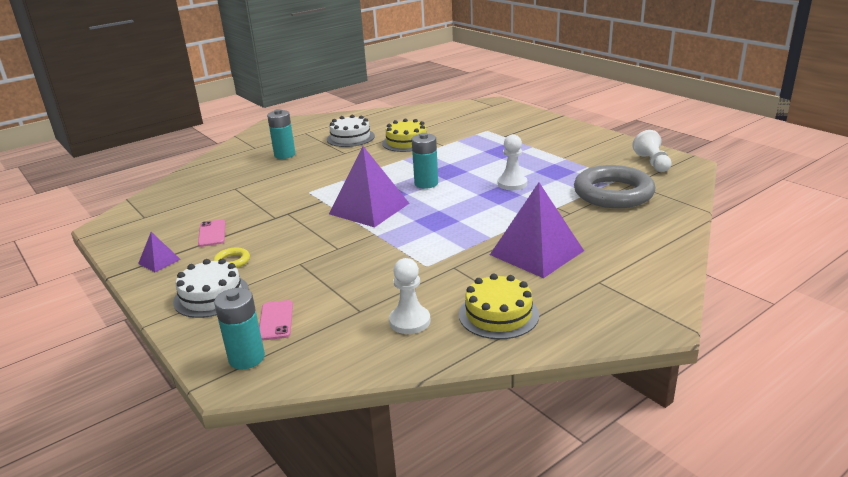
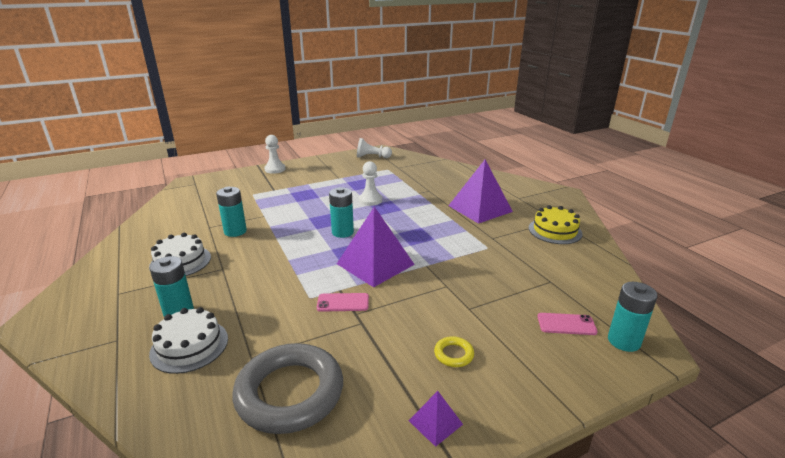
camera: 80 degrees left, 0 degrees up
(211, 296) = (523, 368): white cake -> white cake (189, 346)
(212, 233) = (378, 374): pink phone -> pink phone (343, 303)
(406, 142) = (235, 231): yellow cake -> turquoise battery
(409, 321) = (564, 262): white pawn -> white pawn (275, 169)
(613, 193) = (408, 174): grey ring -> grey ring (290, 393)

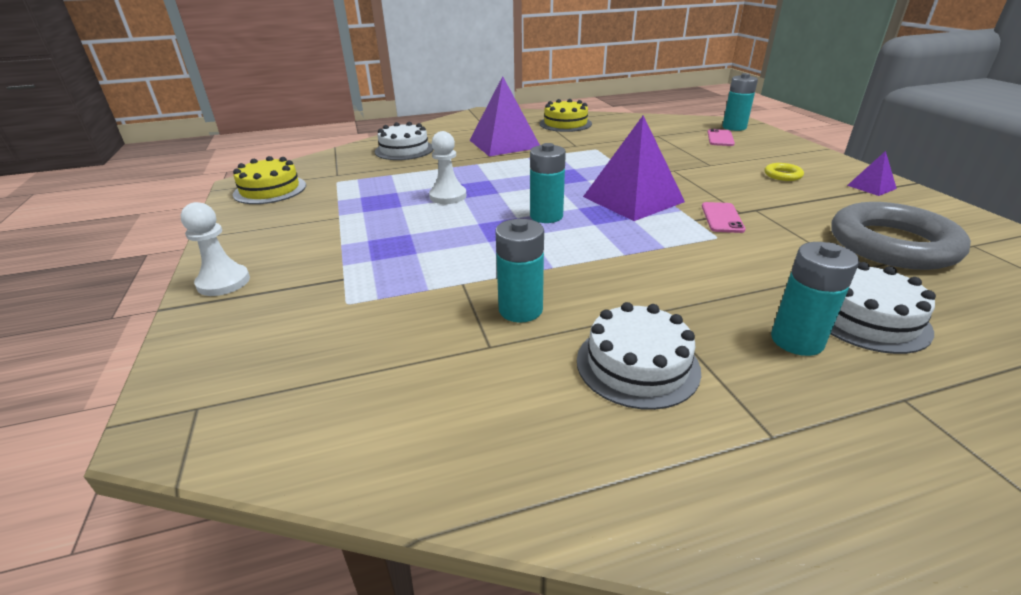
camera: 80 degrees left, 5 degrees up
(372, 157) = (270, 190): white pawn -> yellow cake
(449, 177) = (404, 150): none -> white cake

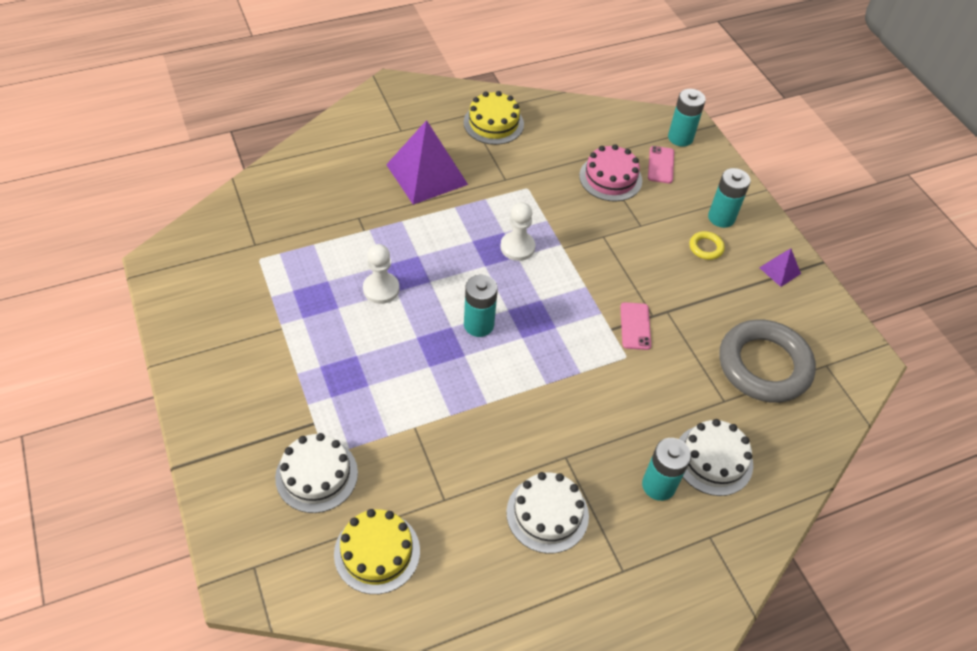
camera: 10 degrees left, 20 degrees up
(223, 282) = (212, 431): white pawn -> white pawn (517, 247)
(270, 190) = (193, 277): yellow cake -> yellow cake (377, 552)
(404, 150) = (316, 188): white cake -> white cake (316, 475)
(520, 310) = (464, 458): turquoise battery -> turquoise battery (721, 217)
(633, 199) = (559, 294): purple pyramid -> none
(674, 144) = (610, 178): none -> pink cake

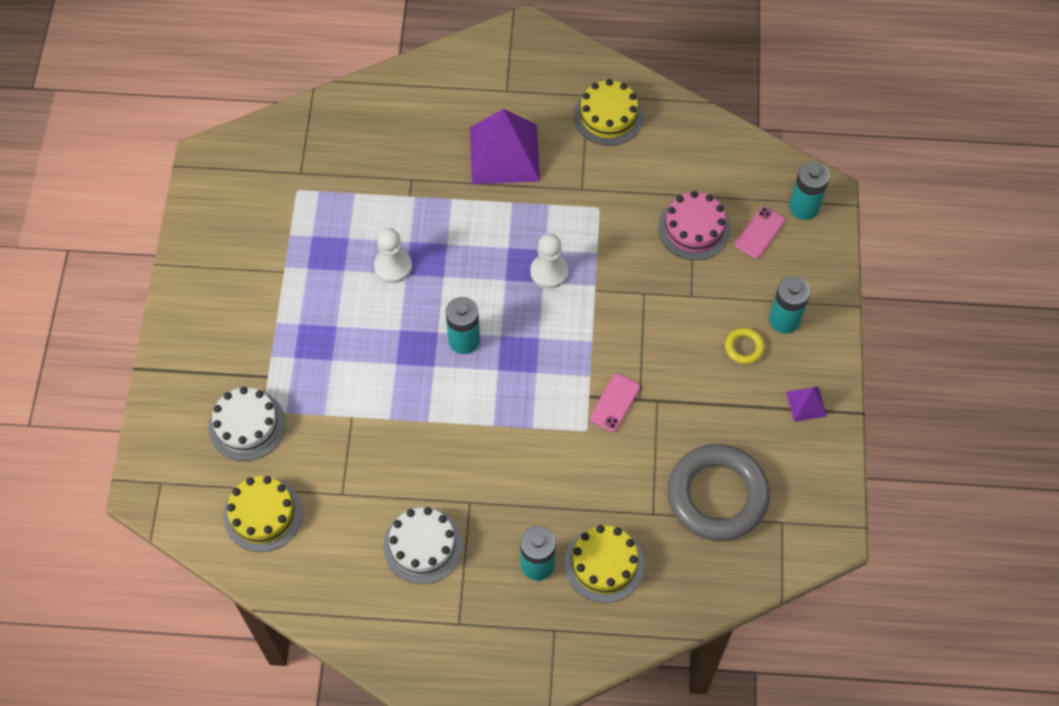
camera: 30 degrees right, 10 degrees up
(713, 459) = (604, 564): white cake -> yellow cake

